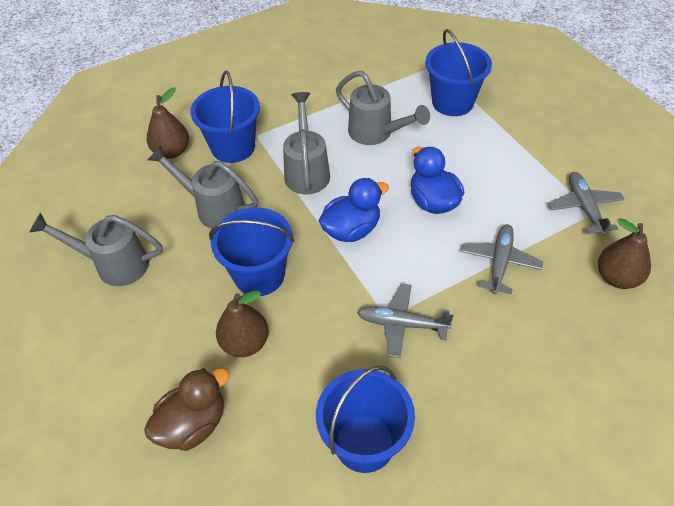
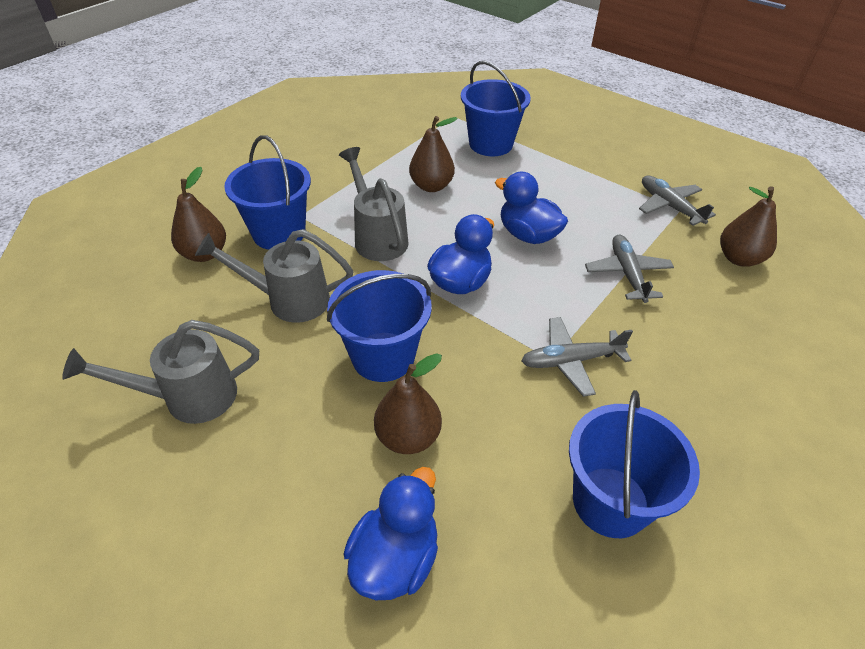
camera: 25 degrees left, 5 degrees down
(193, 424) = (395, 558): brown duck -> blue duck
(376, 133) = (431, 186): grey watering can -> brown pear

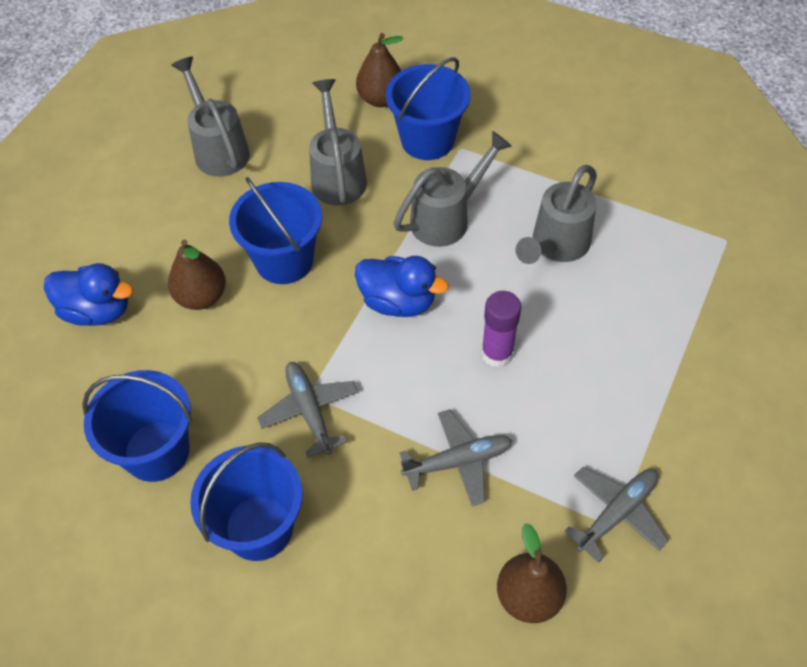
camera: 80 degrees right, 10 degrees up
(431, 186) = (556, 246): brown pear -> grey watering can
(490, 144) = (676, 290): blue bucket -> blue bucket (259, 527)
(528, 235) = (497, 353): blue duck -> purple glue stick

